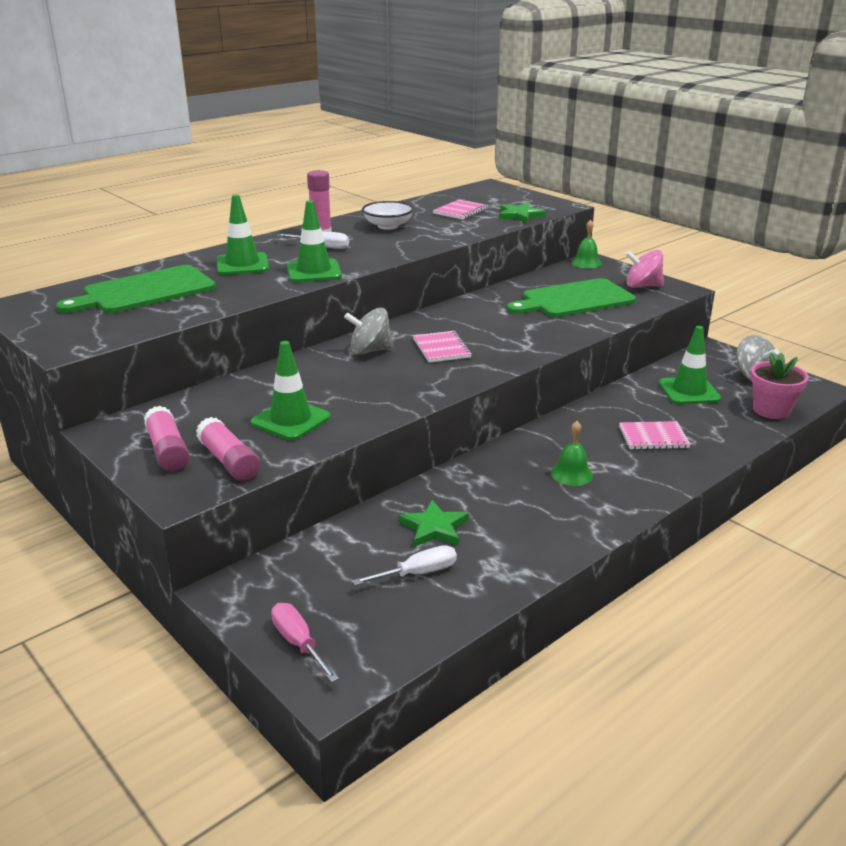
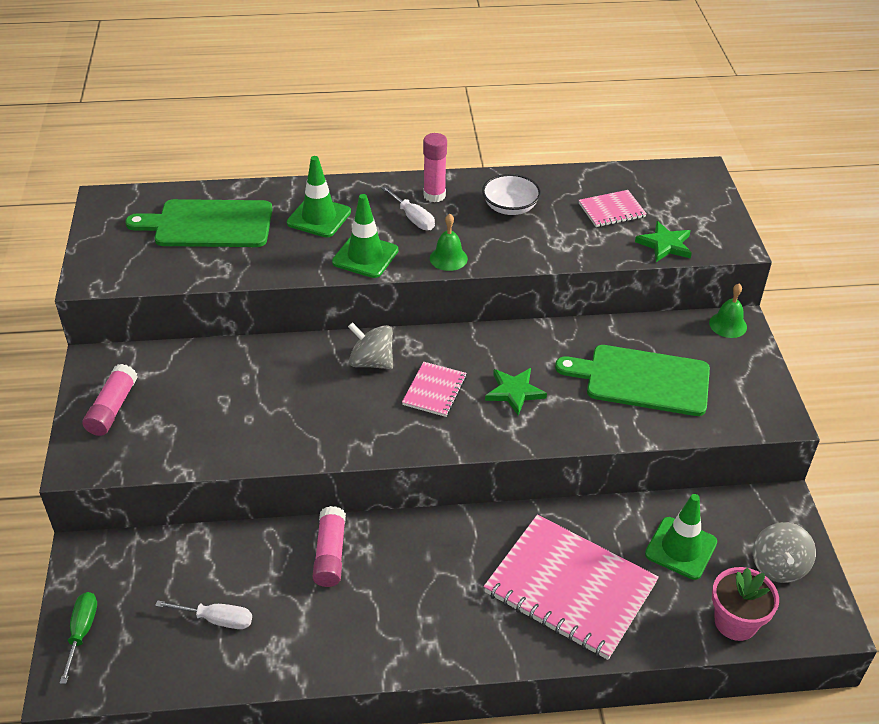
camera: 35 degrees right, 15 degrees up
(229, 461) = (139, 445): pink glue stick -> pink glue stick (330, 554)
(291, 420) = (224, 420): green traffic cone -> none
(299, 643) = (82, 632): pink screwdriver -> green screwdriver
(434, 527) = (275, 580): green star -> green star (514, 392)
(571, 474) = (445, 588): green bell -> green bell (448, 258)
(642, 286) = (743, 393): pink spinning top -> none
(653, 437) = (570, 588): pink notebook -> pink notebook, size x2.11

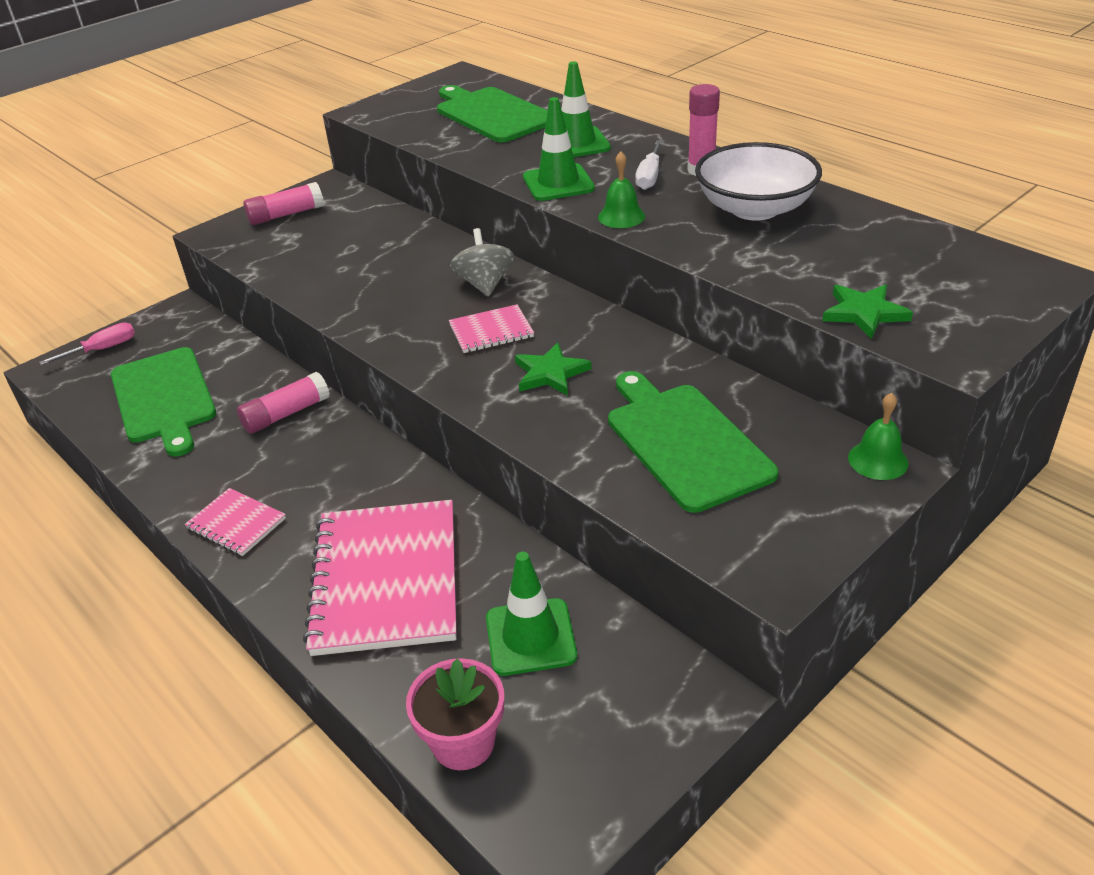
camera: 55 degrees right, 5 degrees down
(82, 632) = (102, 349): green screwdriver -> pink screwdriver
(216, 619) = (164, 398): white screwdriver -> green cutting board
(510, 207) = (754, 208): white bowl -> white bowl, size x1.60
(611, 210) = (860, 258): pink notebook -> pink notebook (236, 524)
(778, 566) = (594, 742): grey spinning top -> none

